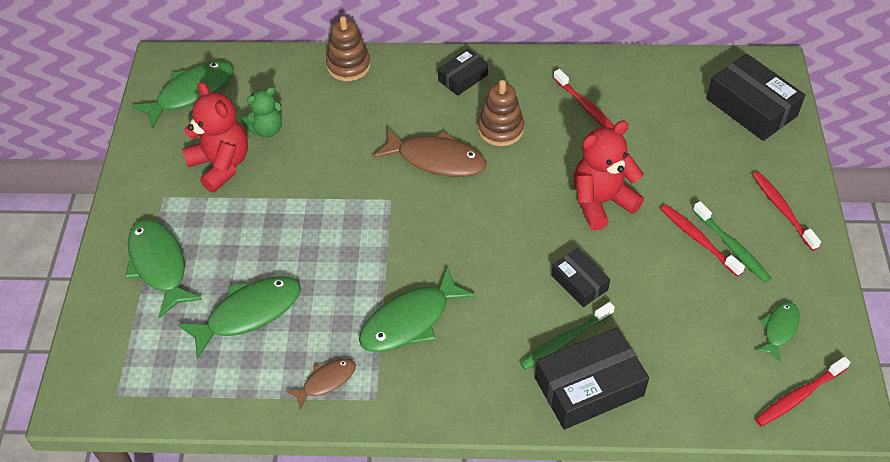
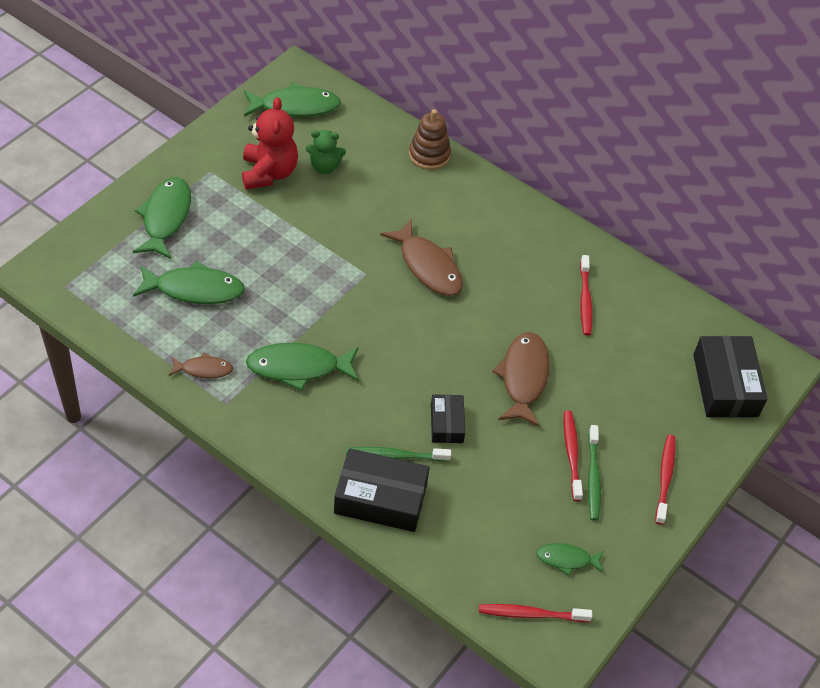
camera: 30 degrees right, 0 degrees up
(463, 78) = (509, 217): black box -> none
(500, 129) = (499, 274): brown stacking toy -> none
(601, 202) = (523, 377): red teddy bear -> brown fish
(779, 329) = (567, 559): green fish -> green fish turned 150 degrees counterclockwise

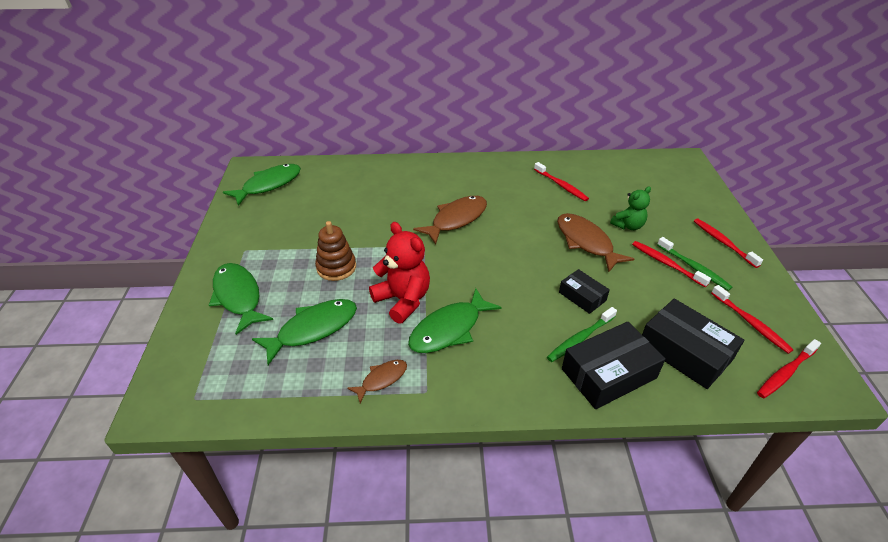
camera: 35 degrees left, 10 degrees down
(269, 173) = (291, 228): red teddy bear -> red teddy bear (403, 300)
(324, 167) = (326, 205): green teddy bear -> green teddy bear (628, 225)
(428, 266) = (456, 219): brown fish -> brown fish turned 60 degrees counterclockwise
(429, 155) = (385, 166): brown stacking toy -> brown stacking toy (336, 267)
(567, 559) = (751, 323): green fish -> red toothbrush
(725, 385) = (678, 182): black box -> black box (685, 352)

